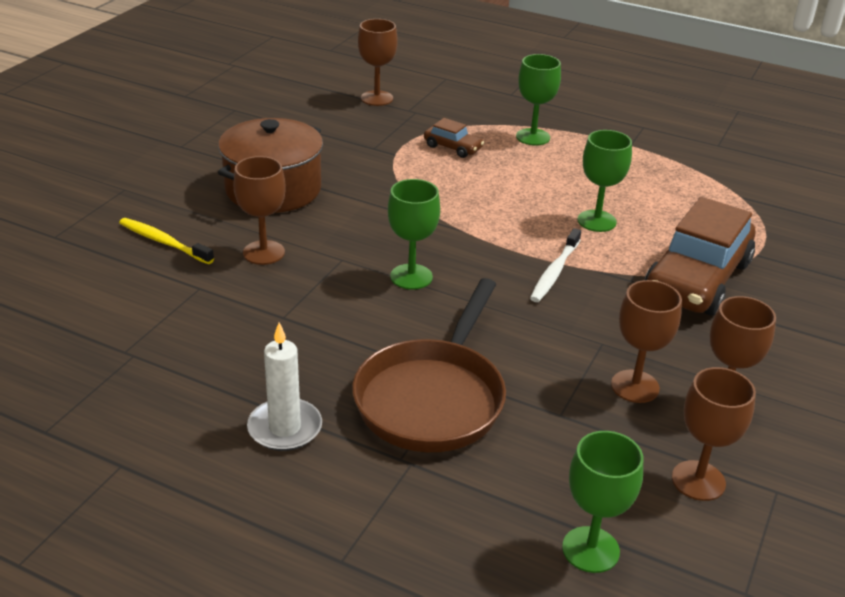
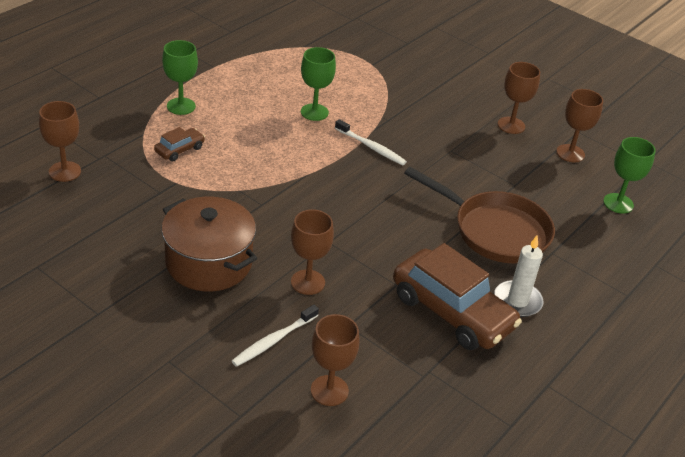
camera: 80 degrees left, 5 degrees up
(164, 242) = (274, 340): yellow toothbrush -> white toothbrush
(411, 277) = (361, 212): green goblet -> none
(635, 386) = (493, 150): brown goblet -> brown goblet (329, 390)
(697, 279) = (393, 94): brown car -> brown car (452, 312)

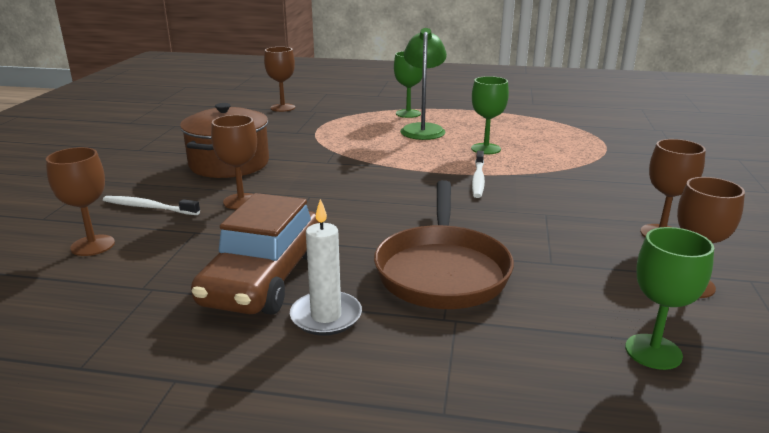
camera: 65 degrees right, 15 degrees down
(179, 150) = (355, 125): brown car -> none
(233, 119) = (423, 129): none -> green lamp

